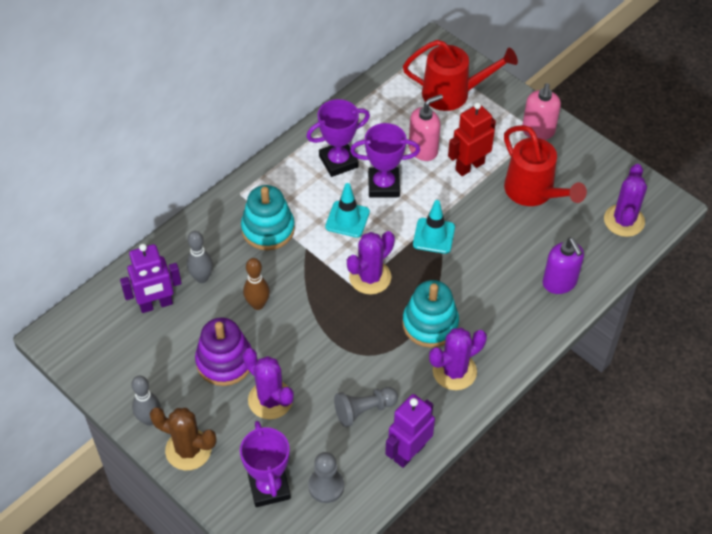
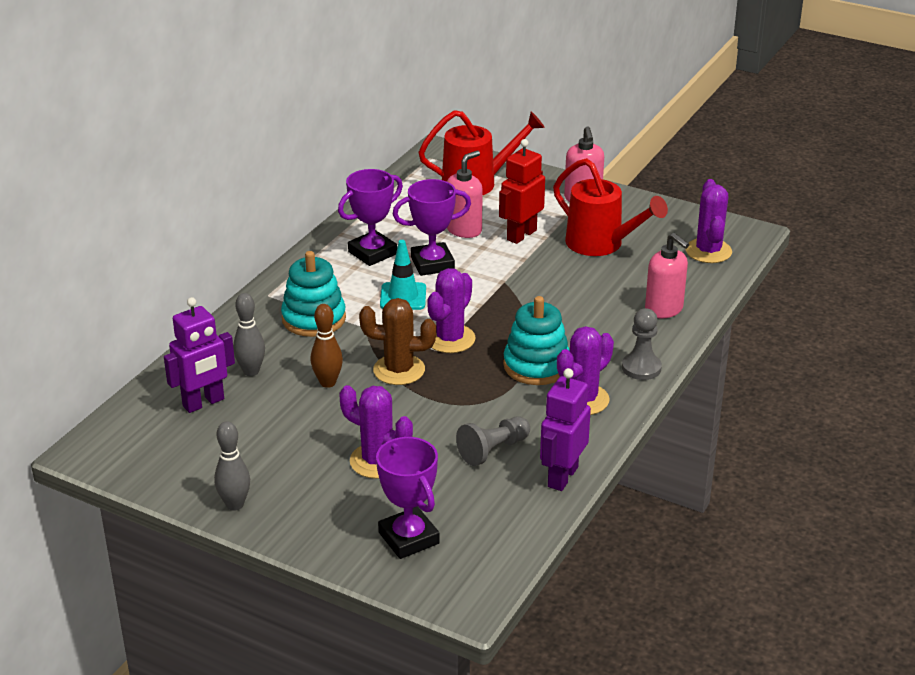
camera: 15 degrees left, 20 degrees down
(188, 450) = (294, 523): brown cactus -> brown cactus (399, 370)
(224, 361) = (308, 437): purple stacking toy -> none
(326, 486) = (477, 524): grey pawn -> grey pawn (641, 368)
(434, 236) = (507, 295): turquoise traffic cone -> none
(559, 283) = (664, 309): purple soap dispenser -> pink soap dispenser

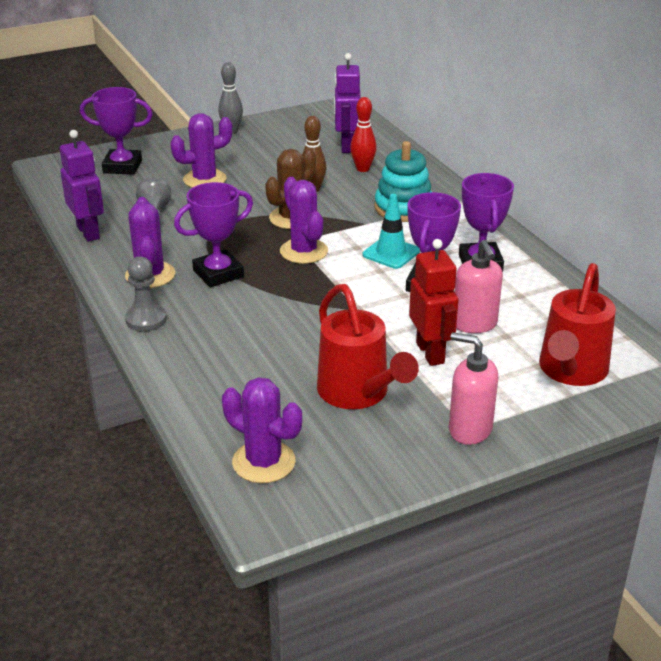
camera: 125 degrees right, 0 degrees up
(251, 371) = (363, 169): grey bowling pin -> red bowling pin
(536, 366) = (218, 273): turquoise stacking toy -> purple trophy
(601, 245) = (358, 394): red watering can -> red watering can turned 105 degrees counterclockwise
(664, 309) = (205, 374): pink soap dispenser -> none

